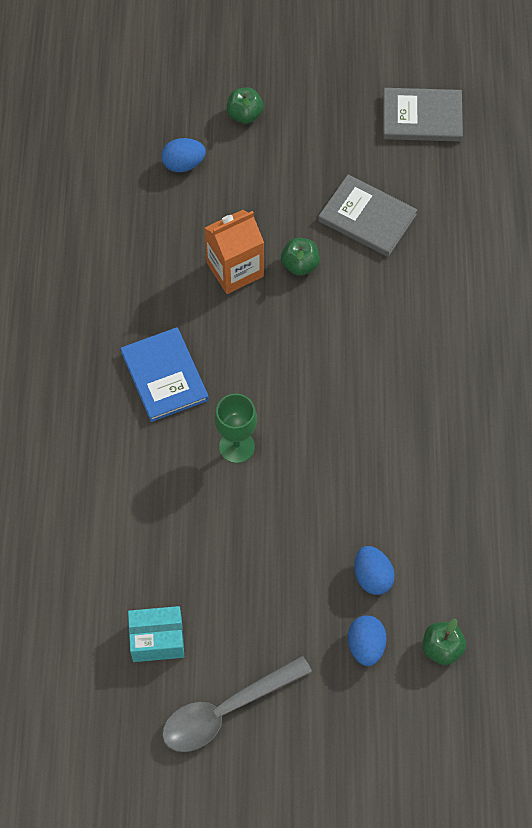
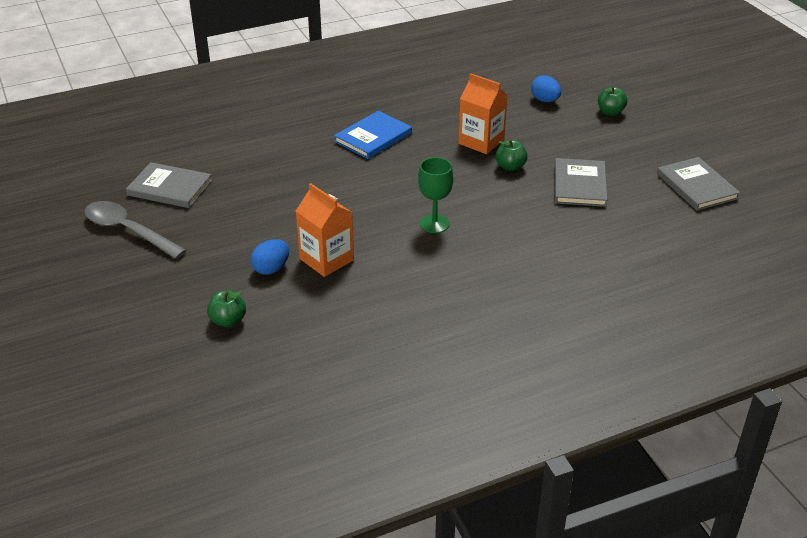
camera: 65 degrees right, 25 degrees down
(157, 639) = (170, 188): turquoise box -> grey book
(237, 447) = (339, 180): green goblet -> green goblet (434, 224)
(366, 646) = (211, 281): blue egg -> none
(381, 516) = (326, 259): none -> orange carton

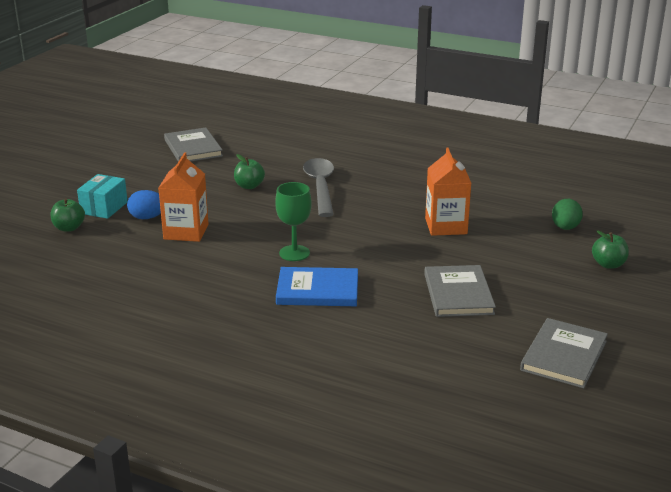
camera: 50 degrees right, 10 degrees down
(128, 231) = (126, 157): grey spoon -> grey spoon (320, 187)
(216, 285) = (104, 208): none -> turquoise box
(373, 137) = (373, 184): blue book -> blue book (317, 290)
(510, 167) = (430, 252): green apple -> green apple (249, 186)
(545, 100) = (565, 228): blue egg -> green egg
(579, 185) = (458, 294): grey book -> grey book turned 60 degrees counterclockwise

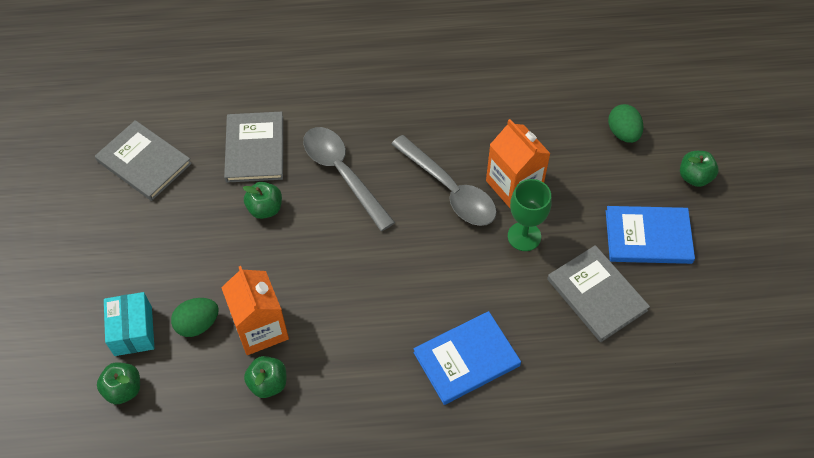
camera: 30 degrees left, 30 degrees up
(147, 217) = (198, 324): blue egg -> green egg
(163, 255) = (268, 383): none -> green apple
(294, 253) = (400, 308): green goblet -> green goblet (524, 236)
(392, 214) = (450, 190): none -> grey spoon
(534, 280) = (648, 237): none -> blue book
(563, 356) = (739, 341): grey book -> grey book (254, 149)

